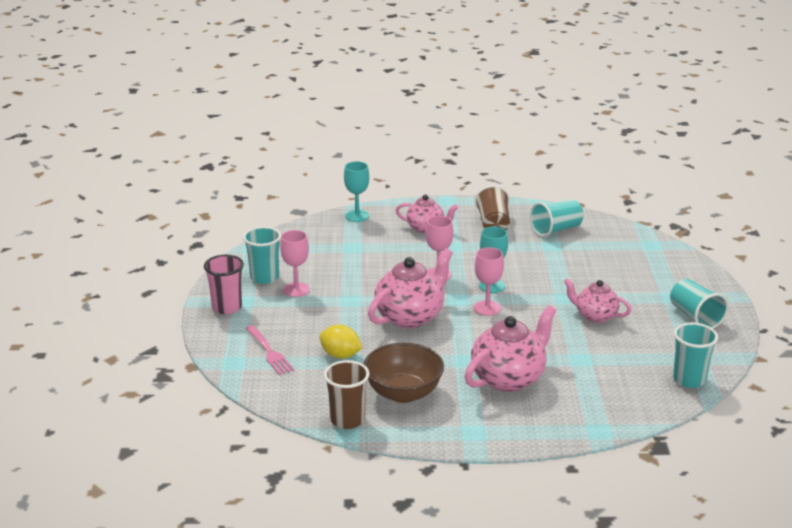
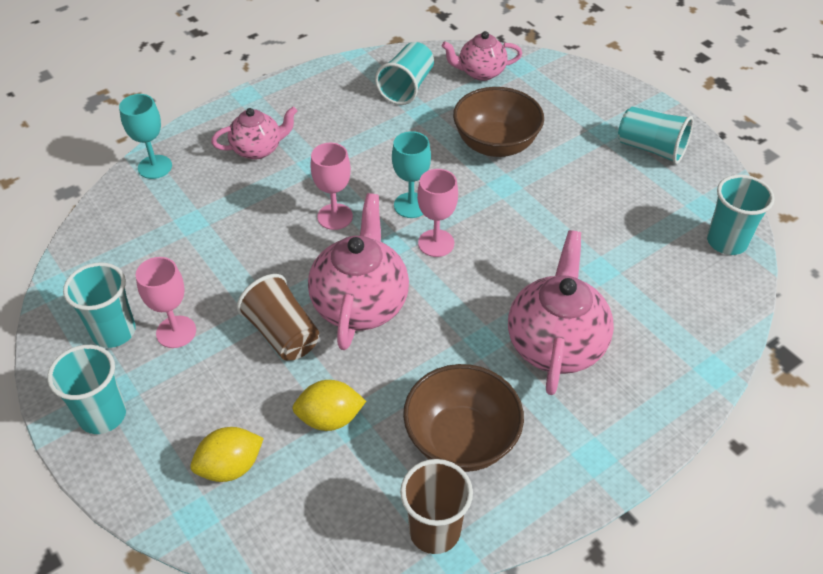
camera: 35 degrees left, 20 degrees up
(227, 307) = (103, 415): pink cup -> turquoise cup
(269, 352) = (230, 467): pink fork -> yellow lemon
(493, 224) = (331, 109): brown cup -> brown cup (282, 334)
(583, 277) = (495, 144): none -> brown bowl
(595, 316) = (558, 197): pink teapot -> pink teapot (480, 72)

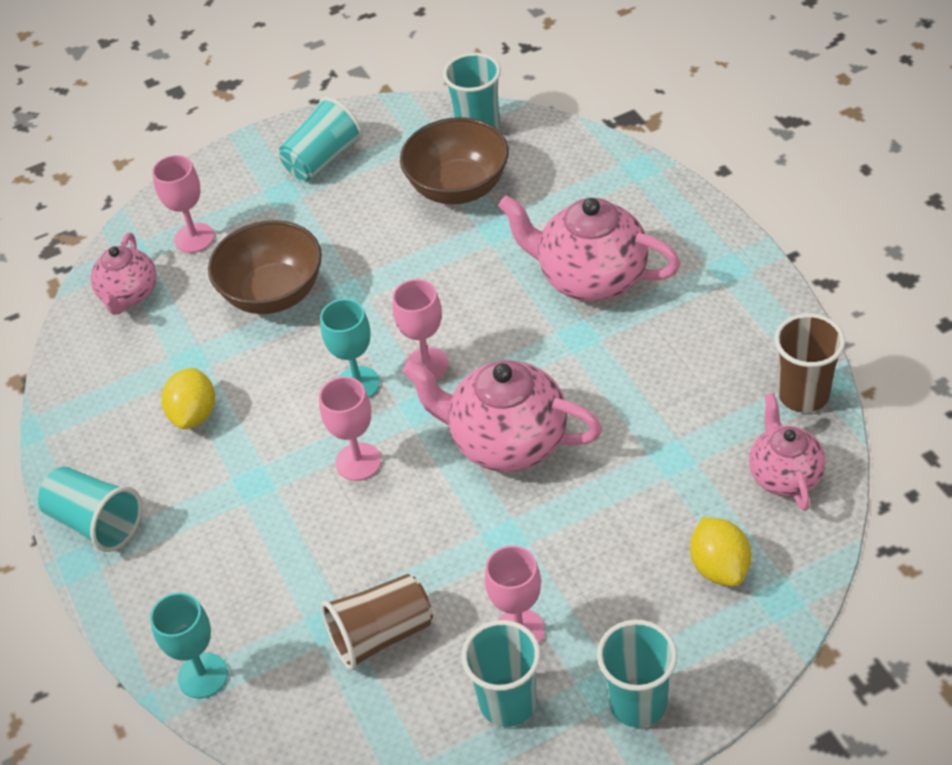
camera: 75 degrees left, 0 degrees up
(258, 149) = (204, 547): pink teapot -> pink teapot (784, 475)
(282, 334) = (540, 518): brown cup -> brown cup (381, 635)
(330, 418) = (664, 475): yellow lemon -> yellow lemon (194, 414)
(407, 87) = (131, 374): turquoise cup -> turquoise cup (96, 522)
(461, 439) = (701, 365): brown bowl -> brown bowl (458, 188)
(544, 93) = (194, 238): none -> pink goblet

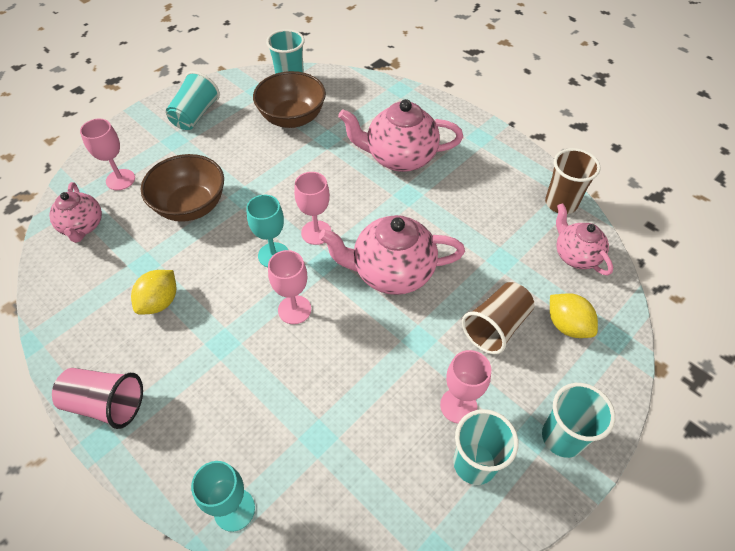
camera: 25 degrees left, 5 degrees up
(96, 522) = (106, 404): turquoise cup -> pink cup
(194, 414) = (160, 302): yellow lemon -> yellow lemon turned 45 degrees clockwise
(381, 635) = (361, 436): brown cup -> brown cup (496, 326)

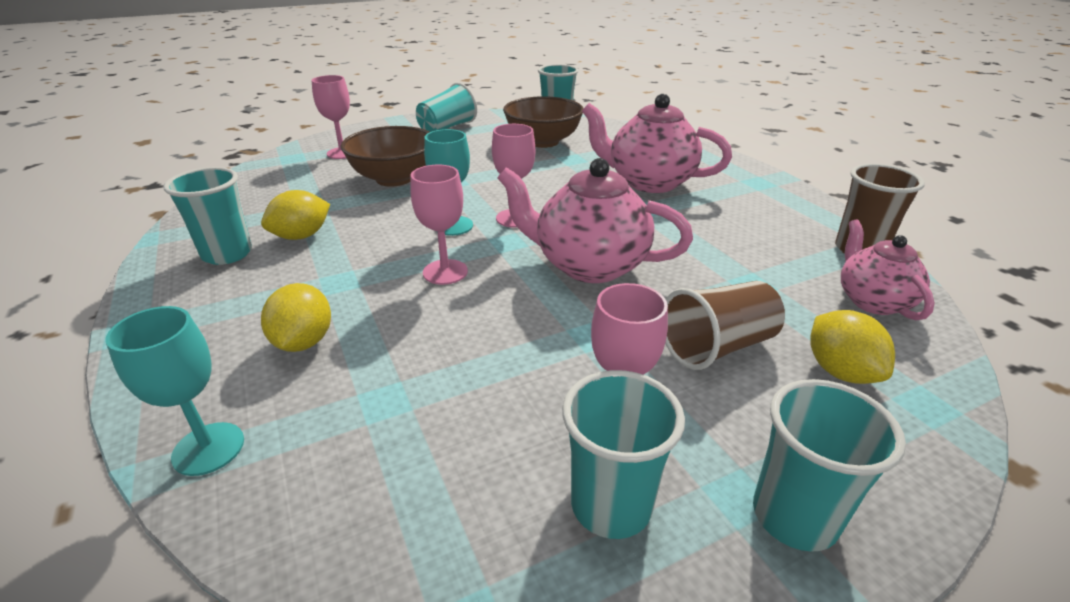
camera: 20 degrees right, 20 degrees down
(83, 226) = (279, 174): pink teapot -> none
(106, 404) = (167, 301): pink cup -> none
(114, 340) = (227, 254): none -> turquoise cup
(235, 408) = (304, 342): none -> yellow lemon

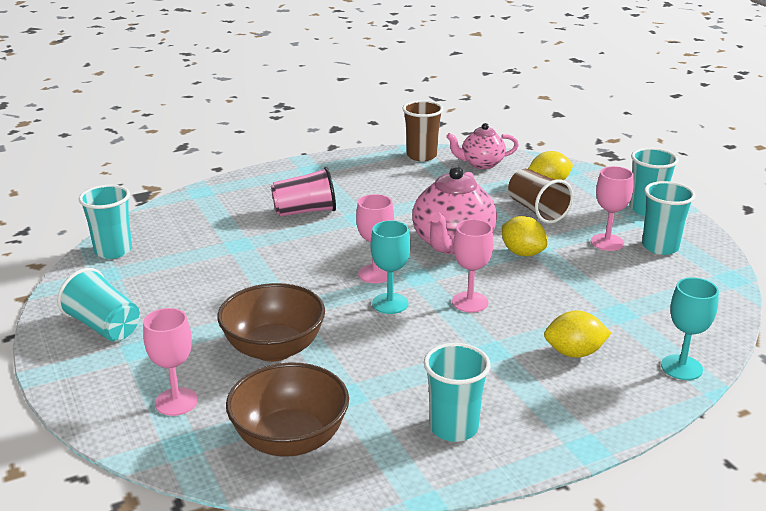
camera: 90 degrees left, 5 degrees down
(302, 236) = (413, 388): yellow lemon -> yellow lemon (522, 253)
(543, 142) = (182, 260): brown bowl -> brown bowl (290, 439)
(649, 182) = (305, 211): pink teapot -> pink cup

